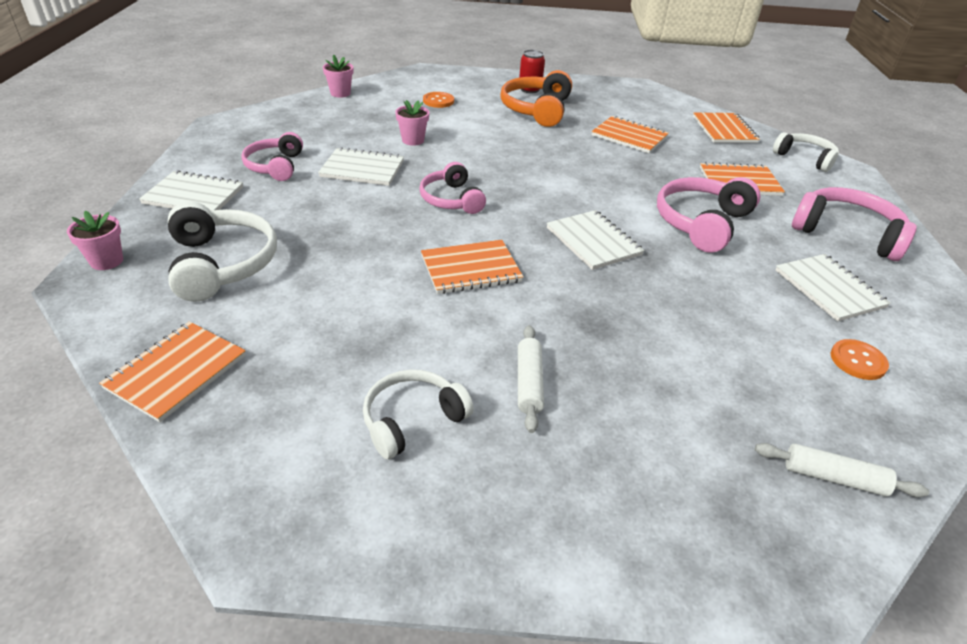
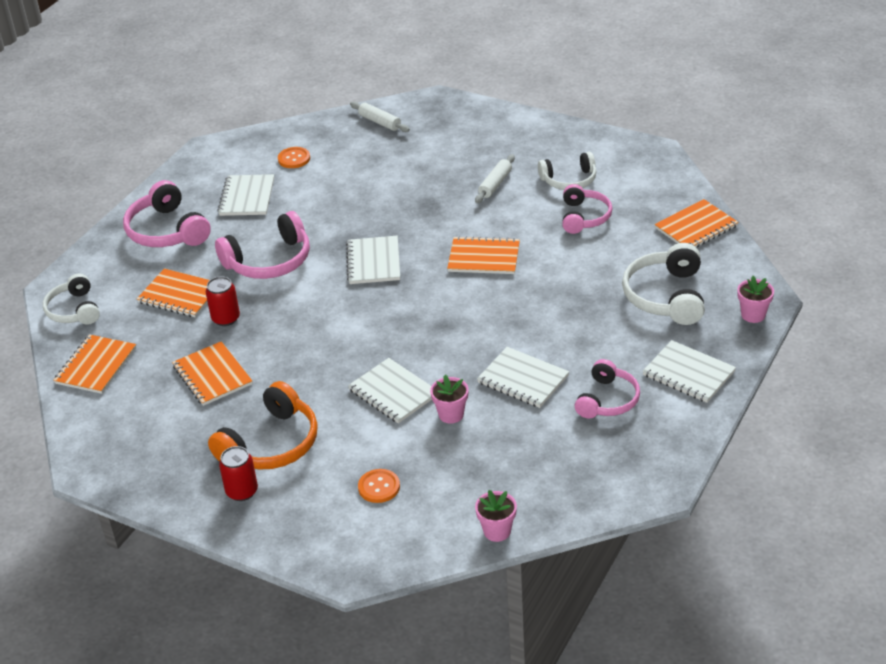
camera: 150 degrees left, 0 degrees up
(451, 199) = (459, 324): pink headphones -> pink headphones (584, 217)
(472, 146) = (393, 392): none -> white notebook
(673, 171) = (226, 318): none -> red can

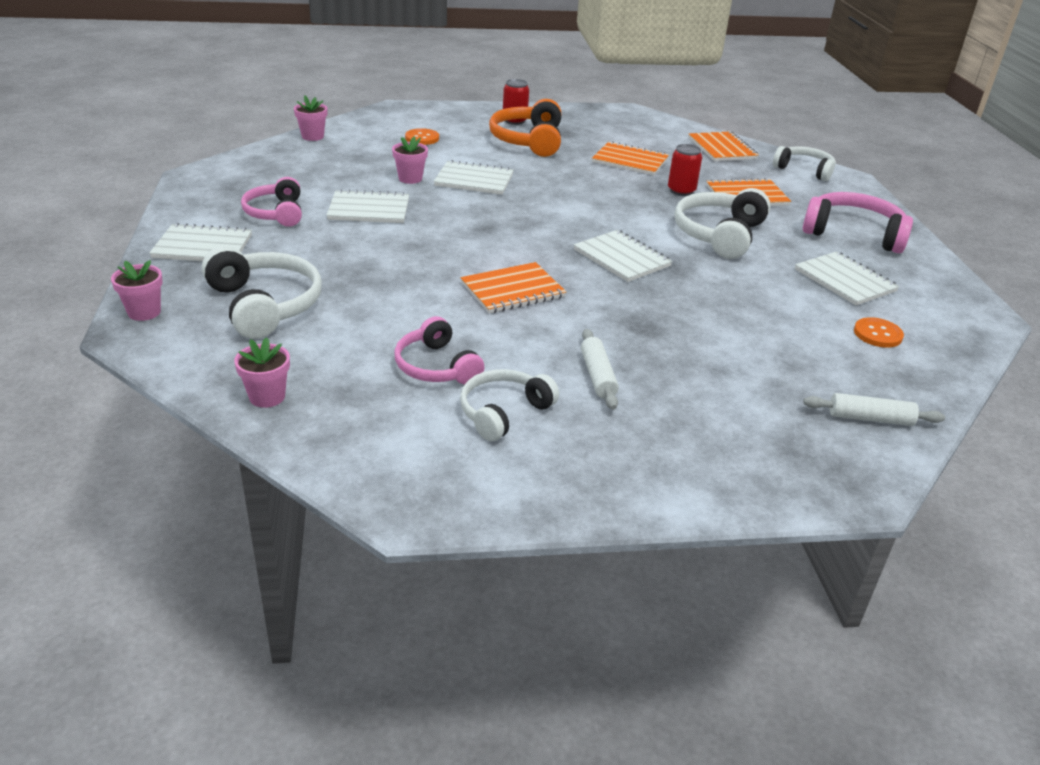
camera: 140 degrees right, 5 degrees down
(269, 261) = (719, 235): pink headphones -> white headphones
(696, 227) = (267, 397): orange notebook -> pink flower pot

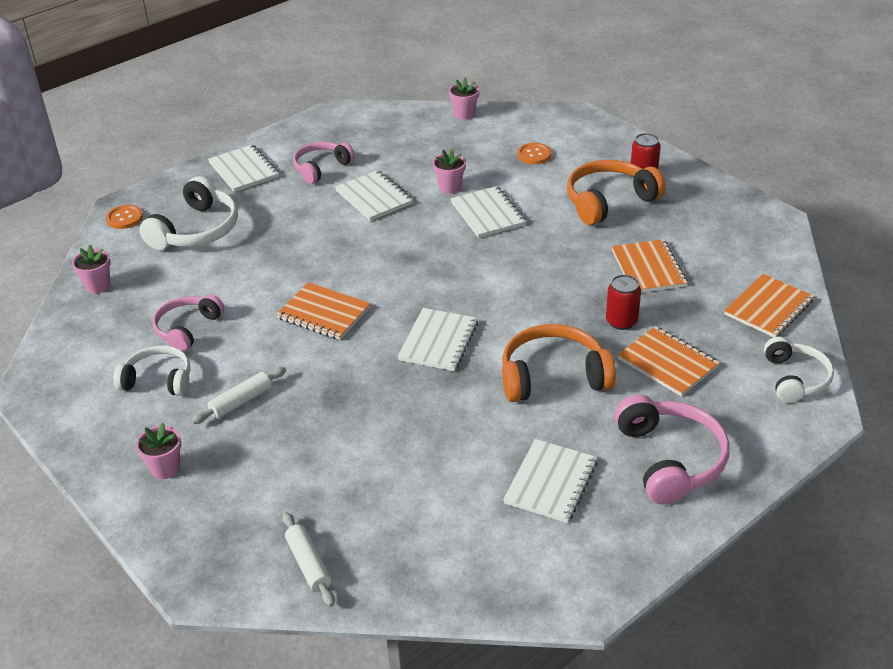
camera: 60 degrees right, 5 degrees up
(144, 312) = (146, 197): pink flower pot -> pink flower pot (165, 468)
(719, 235) = (553, 376): white headphones -> orange headphones
(877, 334) = (463, 532): orange button -> orange button (124, 218)

